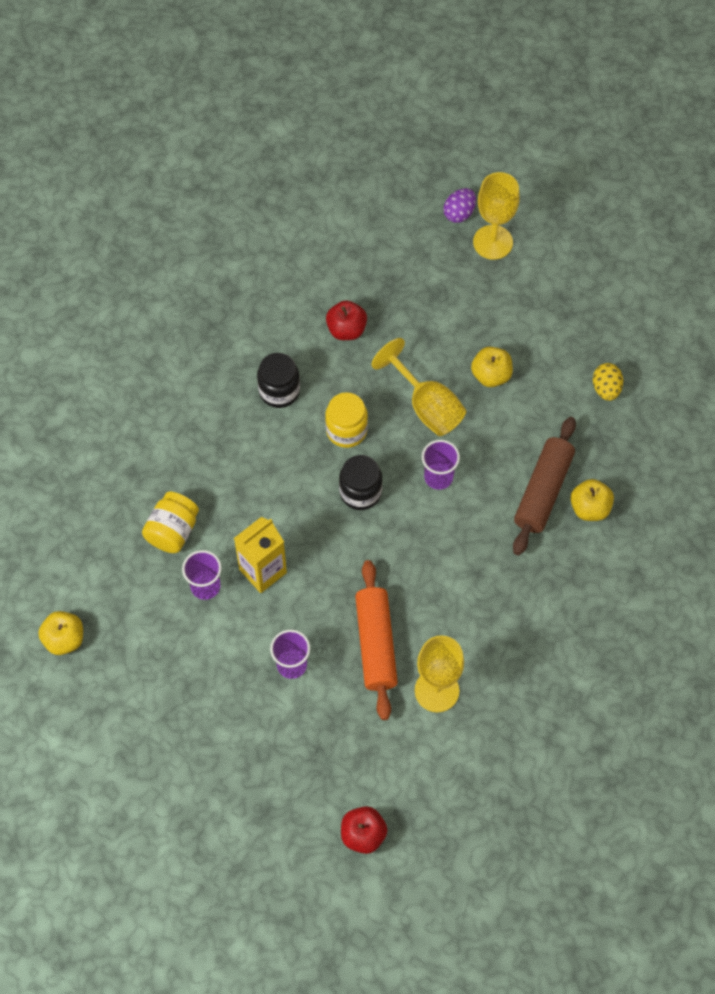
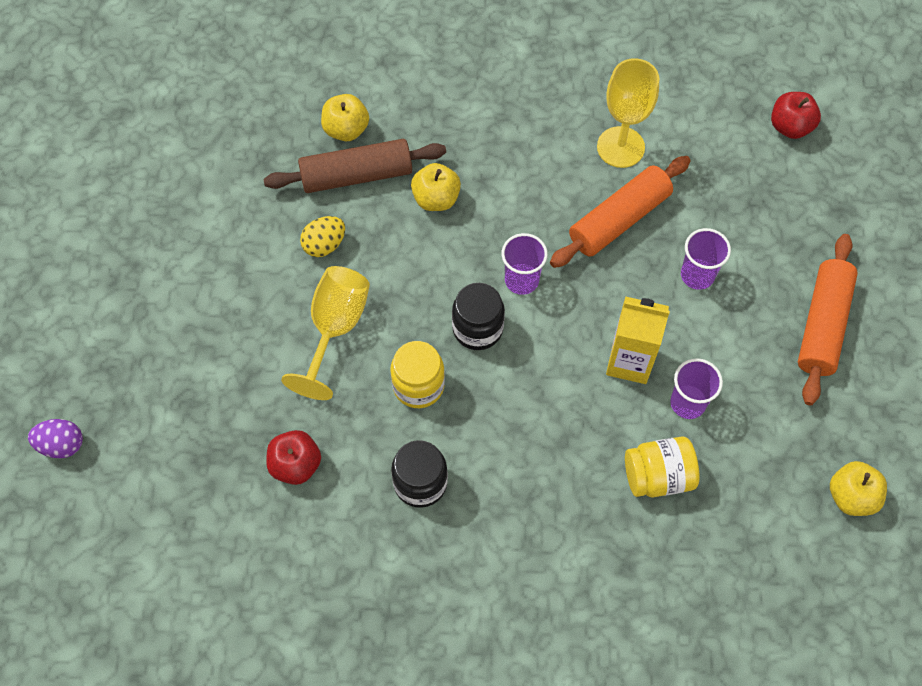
camera: 125 degrees left, 0 degrees up
(189, 721) = (823, 325): none -> orange rolling pin
(438, 477) = (408, 270): purple cup -> purple cup (521, 280)
(491, 375) = (256, 291): yellow apple -> yellow apple (436, 199)
(493, 242) = (82, 387): yellow goblet -> none
(606, 389) = (203, 184): yellow egg -> yellow egg (324, 245)

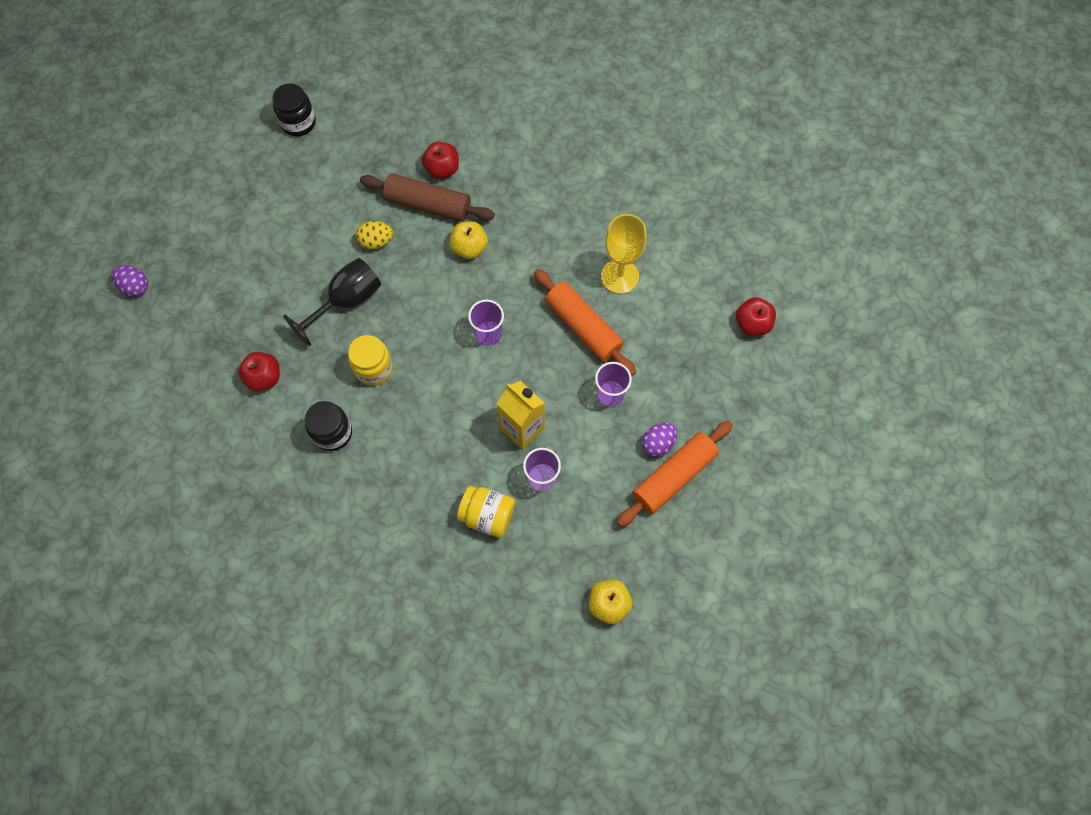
camera: 30 degrees right, 5 degrees up
(335, 329) = (346, 302): yellow goblet -> black goblet
(346, 129) = (442, 169): yellow apple -> red apple
(477, 328) = (437, 351): black jar -> black jar (298, 123)
(619, 220) = (583, 327): orange rolling pin -> orange rolling pin turned 60 degrees clockwise
(782, 300) = (657, 443): none -> purple egg

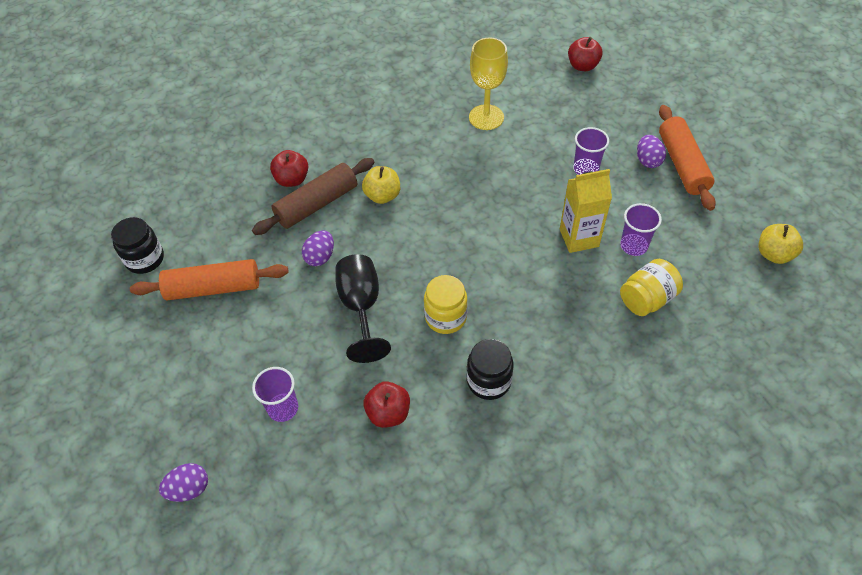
camera: 55 degrees left, 15 degrees down
(376, 241) = (320, 257): yellow egg -> purple egg
(488, 334) = (474, 220): purple cup -> purple cup (283, 408)
(583, 327) = (514, 158): orange rolling pin -> orange rolling pin (213, 288)

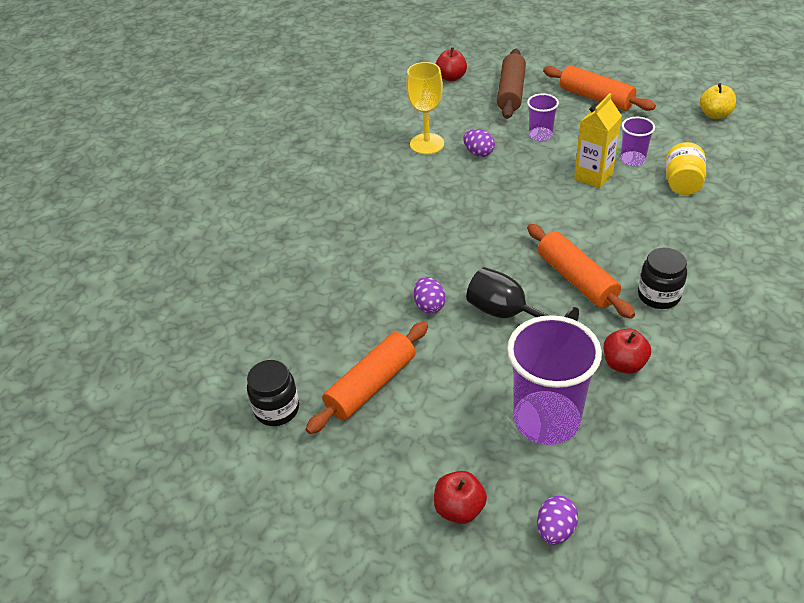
camera: 40 degrees left, 10 degrees down
(283, 408) = (546, 420): purple cup -> purple cup, size x2.01
(292, 179) = (330, 271): red apple -> red apple (459, 509)
(317, 204) = (375, 274): brown rolling pin -> brown rolling pin (511, 92)
(382, 196) = (420, 236): yellow apple -> none
(445, 317) = (576, 279): yellow jar -> orange rolling pin
(648, 161) = (572, 108): purple egg -> purple egg (478, 153)

